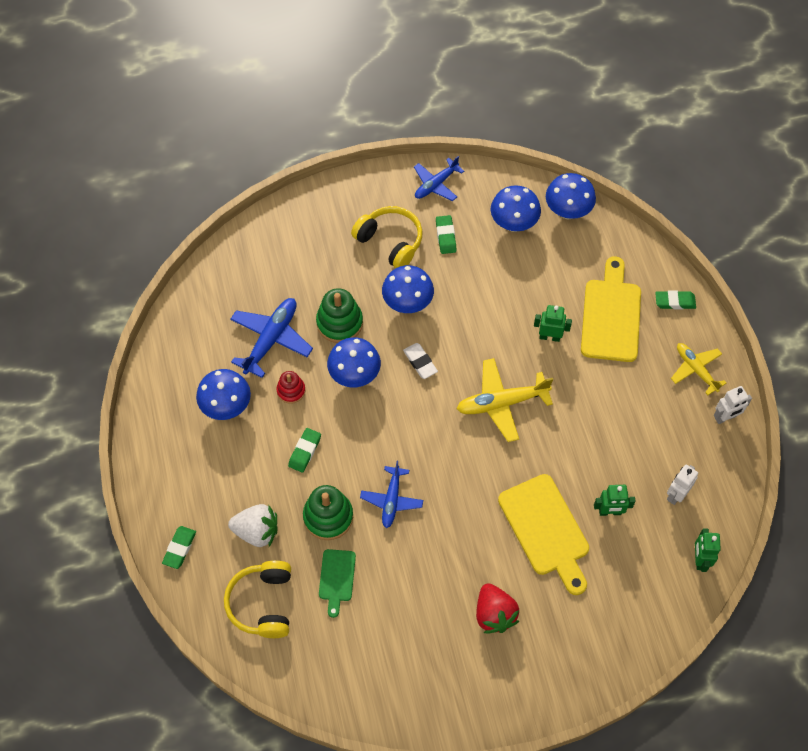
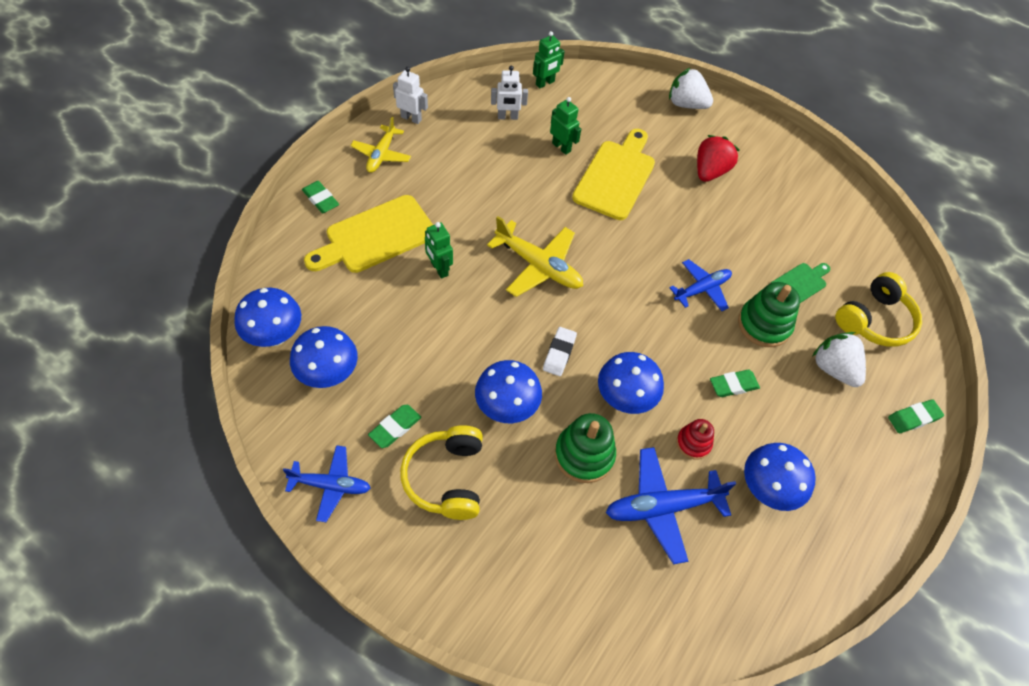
camera: 135 degrees left, 5 degrees down
(587, 668) = (686, 104): none -> white strawberry

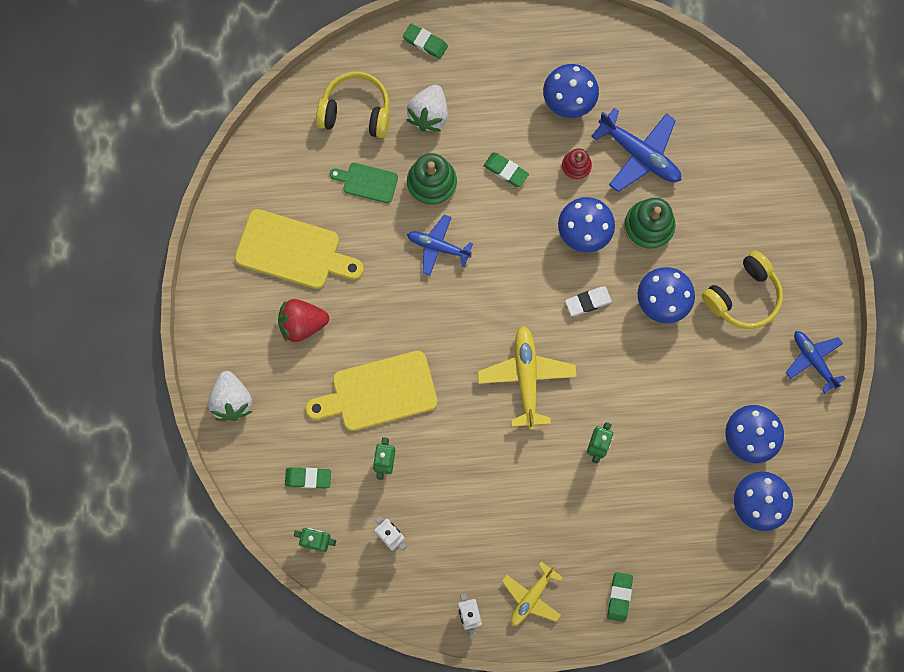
camera: 125 degrees left, 20 degrees up
(376, 236) = (612, 520): yellow cutting board -> yellow cutting board (293, 251)
(381, 155) = (531, 597): yellow plane -> yellow plane turned 150 degrees clockwise
(395, 428) = (741, 358): green eraser -> green eraser (308, 478)

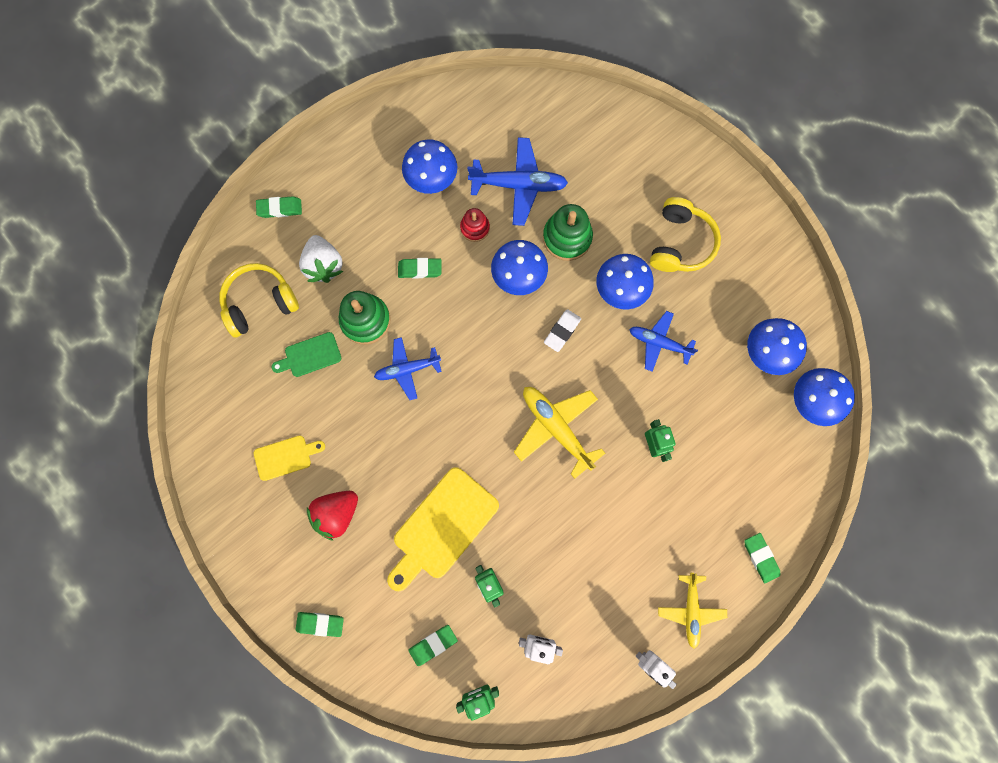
camera: 35 degrees left, 0 degrees up
(232, 400) = (320, 623): white strawberry -> green eraser
(293, 251) = (285, 457): yellow cutting board -> yellow cutting board, size x0.54
(813, 360) = (770, 256): blue plane -> blue plane (659, 343)

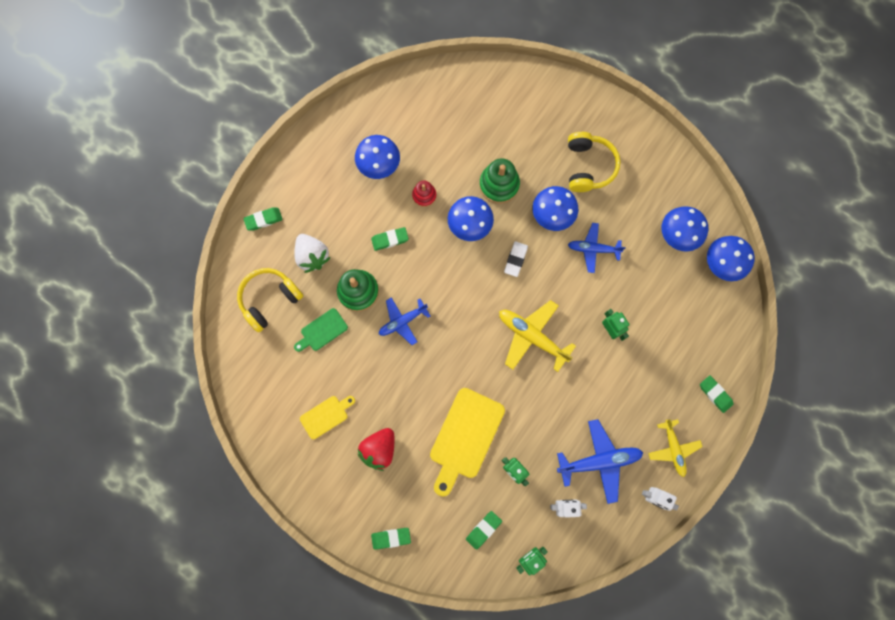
camera: 15 degrees left, 0 degrees up
(519, 185) = (449, 152): blue plane -> blue plane (599, 461)

